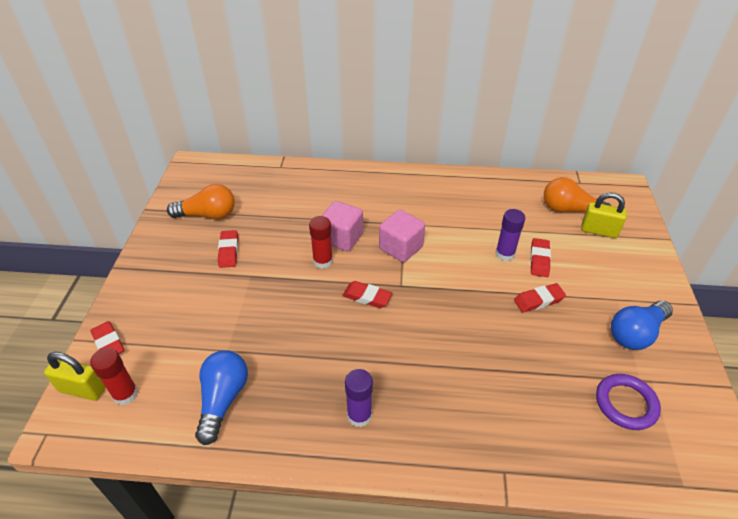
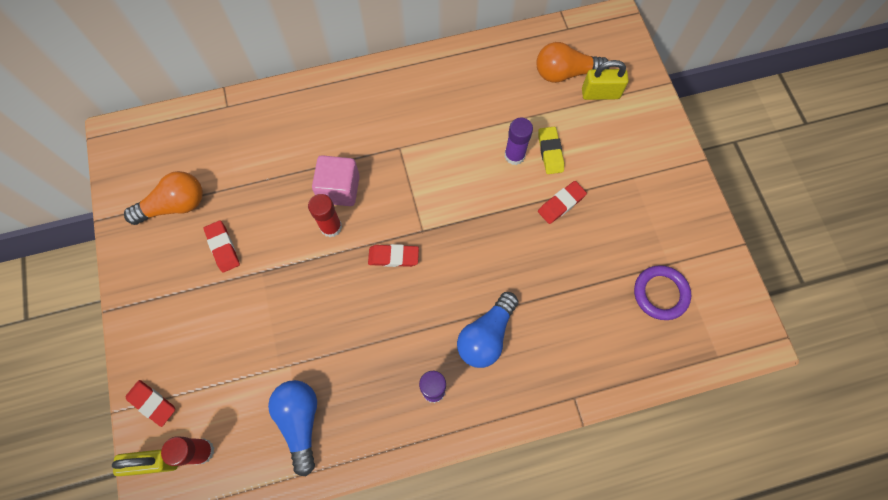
camera: 20 degrees left, 25 degrees up
(401, 248) = (406, 182): pink cube -> none
(539, 260) = (550, 152): red eraser -> yellow eraser
(636, 333) = (656, 213): blue light bulb -> blue light bulb (486, 335)

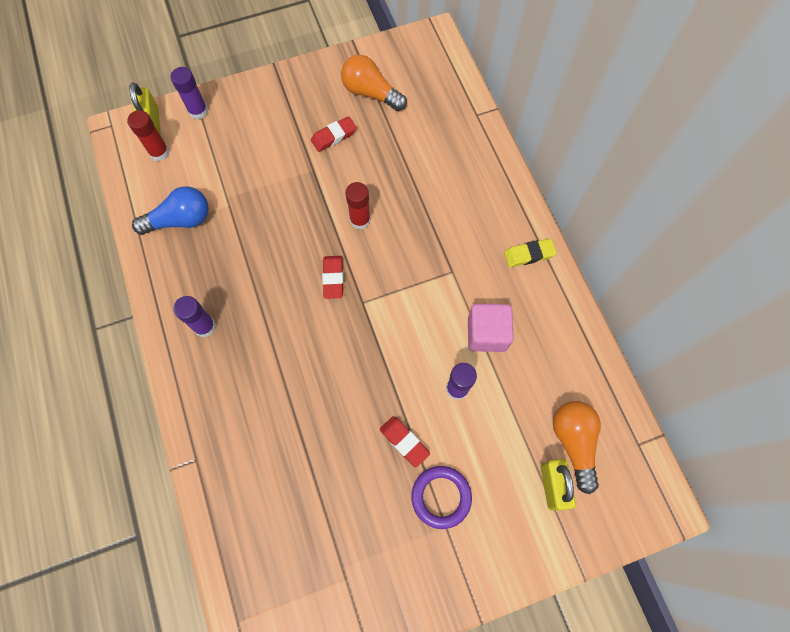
camera: 85 degrees right, 0 degrees up
(152, 403) = (198, 111): red eraser -> purple glue stick
(175, 205) = (371, 93): orange light bulb -> orange light bulb turned 150 degrees clockwise
(339, 189) = (400, 222): pink cube -> pink cube (486, 334)
(486, 335) = (257, 371): blue light bulb -> none
(550, 152) = (466, 428): yellow eraser -> yellow eraser (529, 254)
(660, 293) = (306, 555): purple ring -> purple ring (441, 497)

